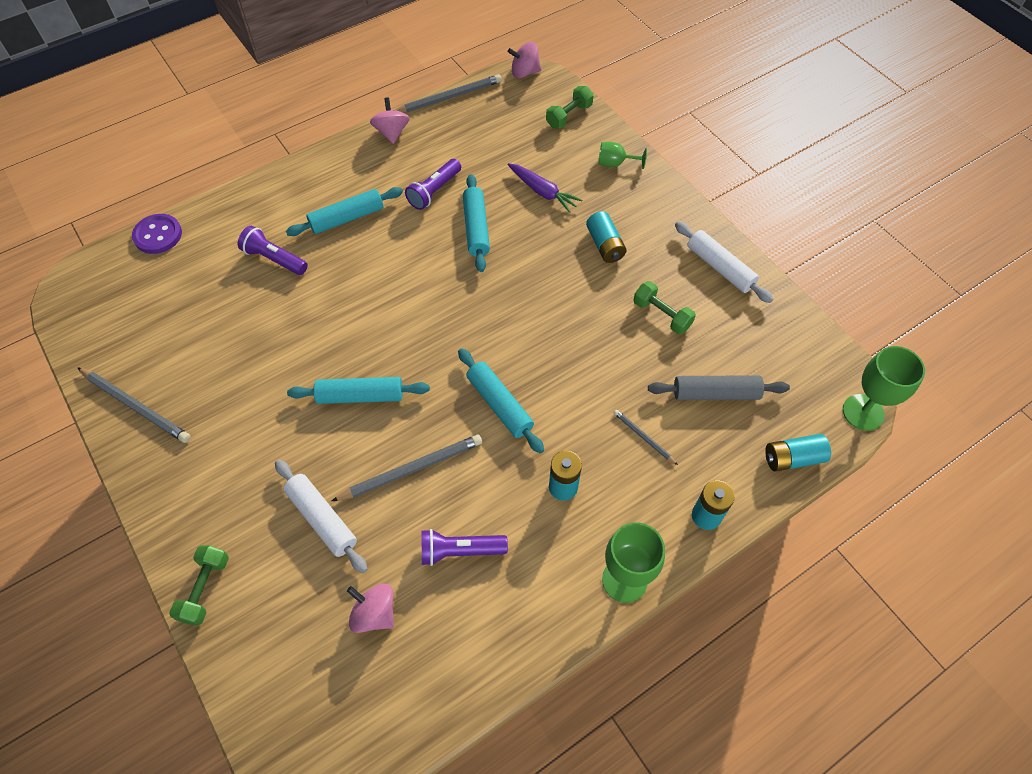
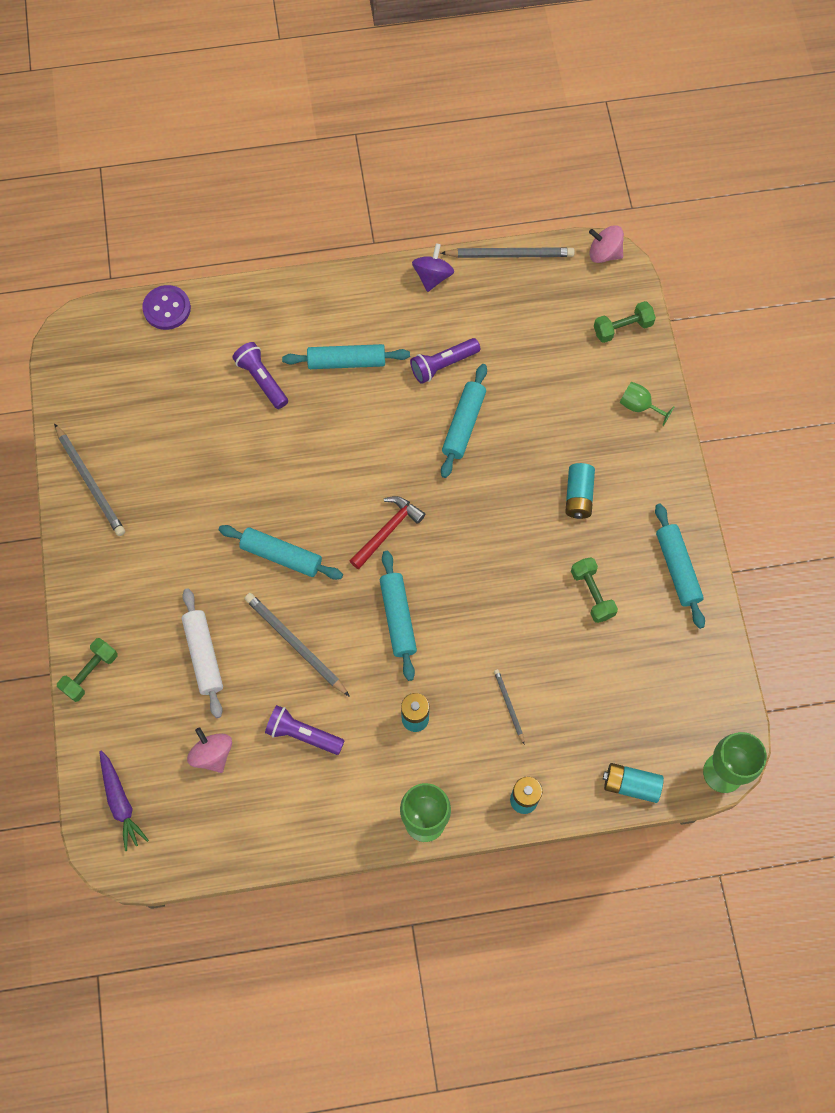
camera: 25 degrees right, 10 degrees up
(392, 132) = (432, 276): pink spinning top -> purple spinning top
(411, 469) = (295, 644): grey pencil -> grey pencil turned 135 degrees counterclockwise
(452, 336) = (387, 531): none -> red hammer
(543, 192) = (549, 410): purple carrot -> purple carrot (121, 802)
(715, 393) = (597, 693): grey rolling pin -> none
(720, 267) = (677, 569): white rolling pin -> turquoise rolling pin

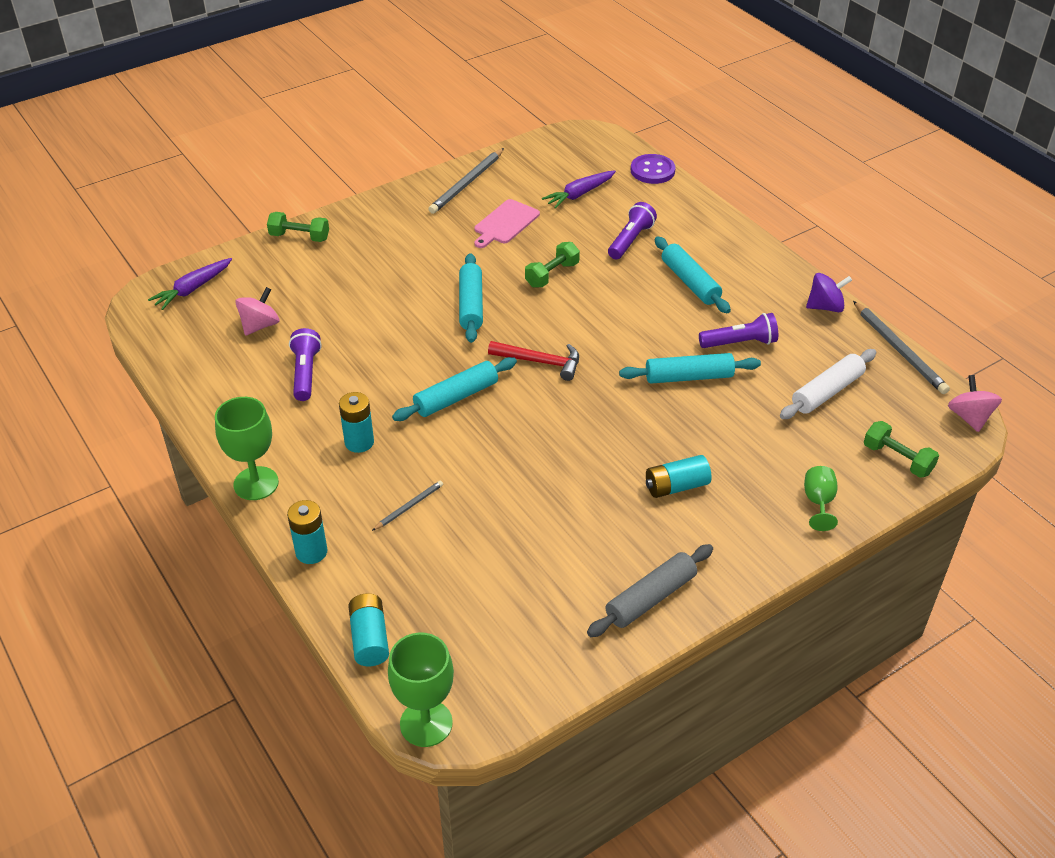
camera: 65 degrees right, 25 degrees down
(167, 390) = (579, 194): none -> purple carrot
(176, 475) = (505, 223): none -> pink cutting board
(204, 655) = (349, 291): white rolling pin -> white rolling pin (827, 392)
(295, 644) = (390, 340): grey pencil -> none
(443, 365) = (740, 343): purple flashlight -> purple flashlight turned 135 degrees clockwise
(592, 594) = (572, 533): green dumbbell -> green dumbbell (552, 275)
(677, 569) = (651, 598): turquoise rolling pin -> grey rolling pin

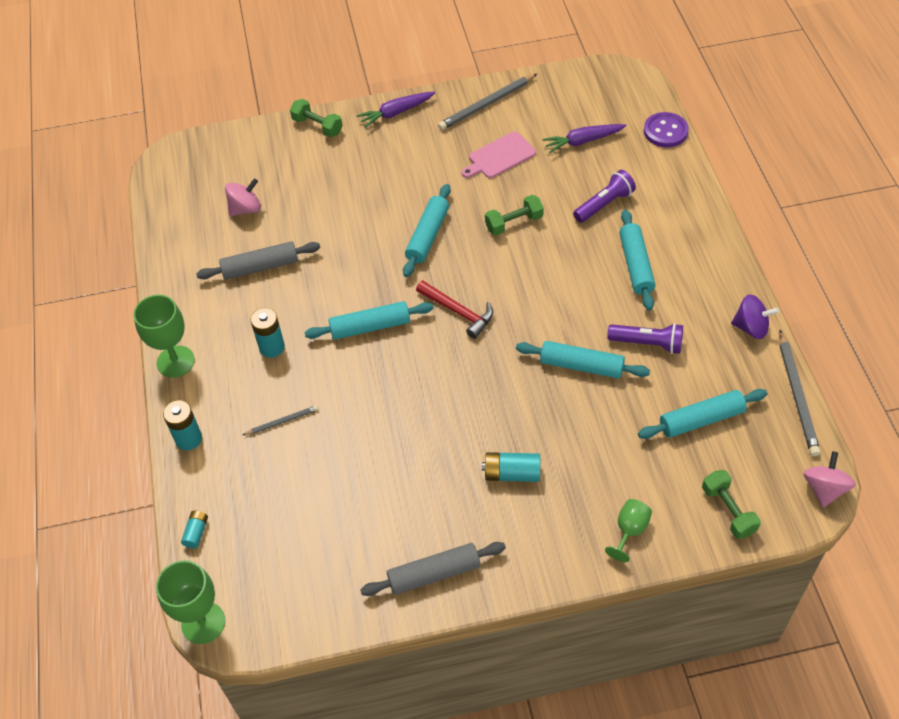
camera: 25 degrees right, 10 degrees up
(192, 289) = (209, 158): purple carrot -> purple carrot (396, 113)
(306, 373) = (260, 267): purple flashlight -> grey rolling pin
(369, 638) = (196, 532): turquoise battery -> turquoise battery, size x0.61
(827, 392) = (701, 420): white rolling pin -> turquoise rolling pin

